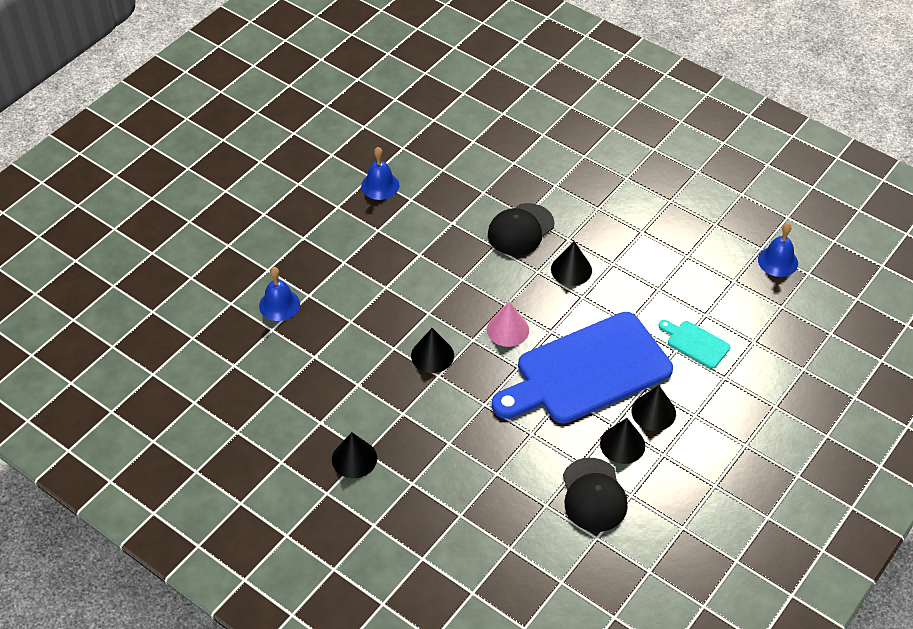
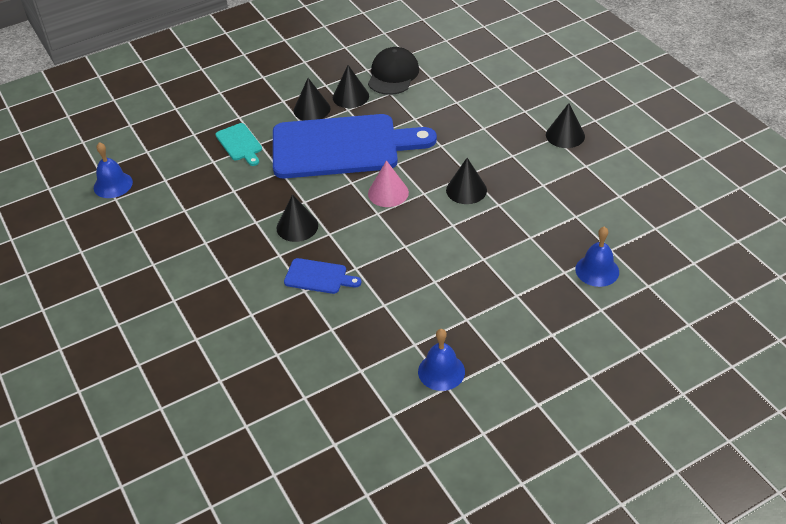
camera: 155 degrees left, 5 degrees down
(520, 230) = (319, 277): black cap -> blue cutting board

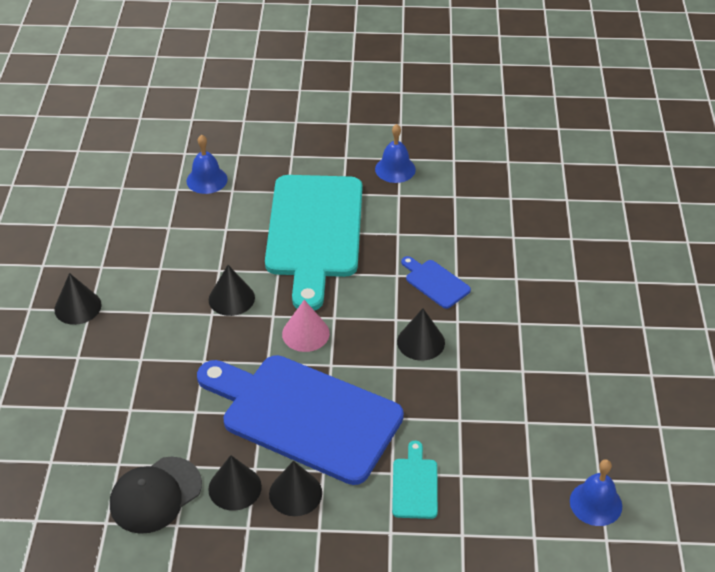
camera: 150 degrees left, 0 degrees up
(456, 270) = (314, 232): none -> turquoise cutting board

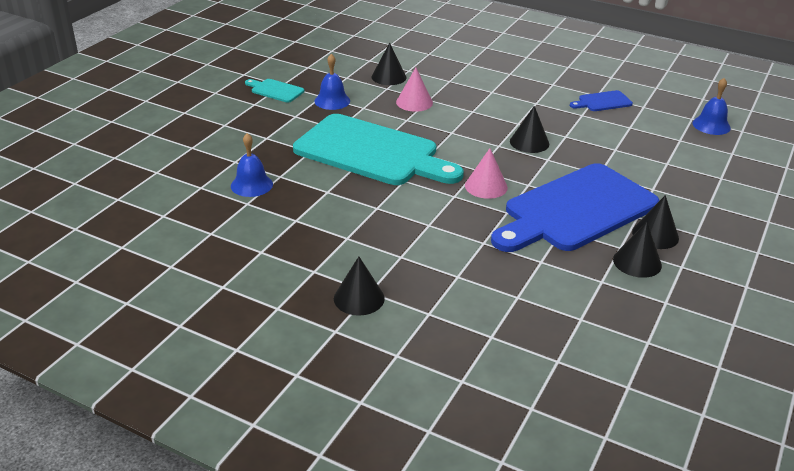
camera: 65 degrees left, 10 degrees down
(155, 495) = (627, 306): black cap -> none
(231, 298) = (418, 210): black cone -> black cone (389, 77)
(415, 485) = (668, 183): turquoise cutting board -> turquoise cutting board (275, 90)
(435, 282) = (472, 120): blue cutting board -> blue cutting board (602, 102)
(440, 227) = (414, 102): none -> pink cone

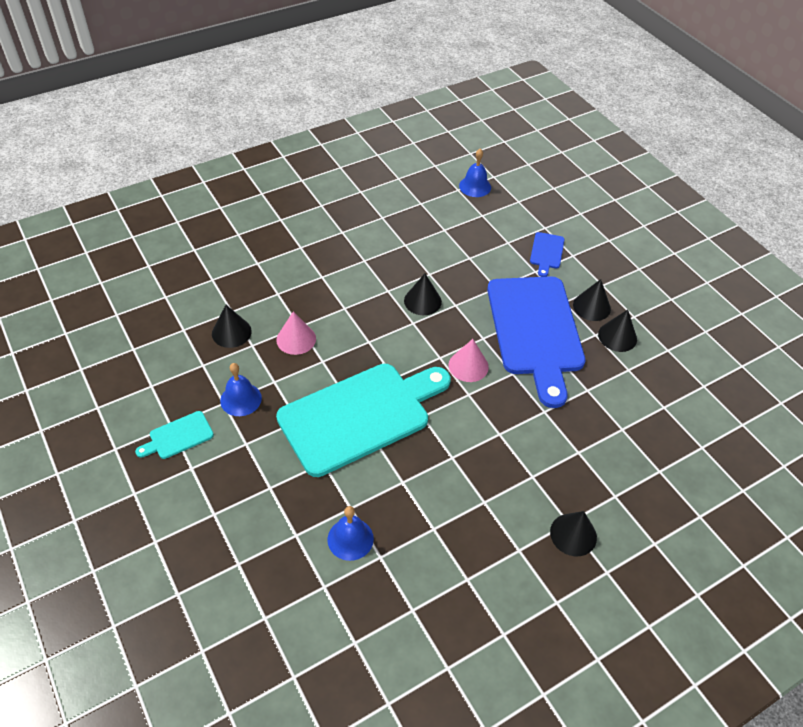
camera: 60 degrees left, 15 degrees up
(602, 102) = (395, 221): blue cutting board -> blue cutting board (546, 252)

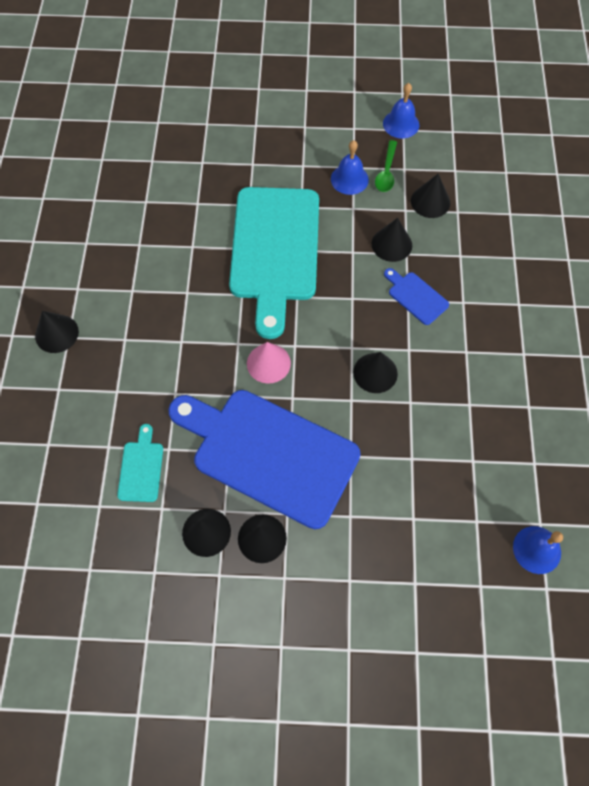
camera: 125 degrees right, 15 degrees up
(178, 436) = (339, 129): turquoise cutting board -> turquoise cutting board (141, 468)
(215, 376) = (386, 172): none -> green spoon
(296, 339) = (391, 244): pink cone -> black cone
(350, 539) = (173, 191): blue bell -> blue bell (401, 124)
(546, 252) = (371, 552): blue cutting board -> blue cutting board (416, 296)

